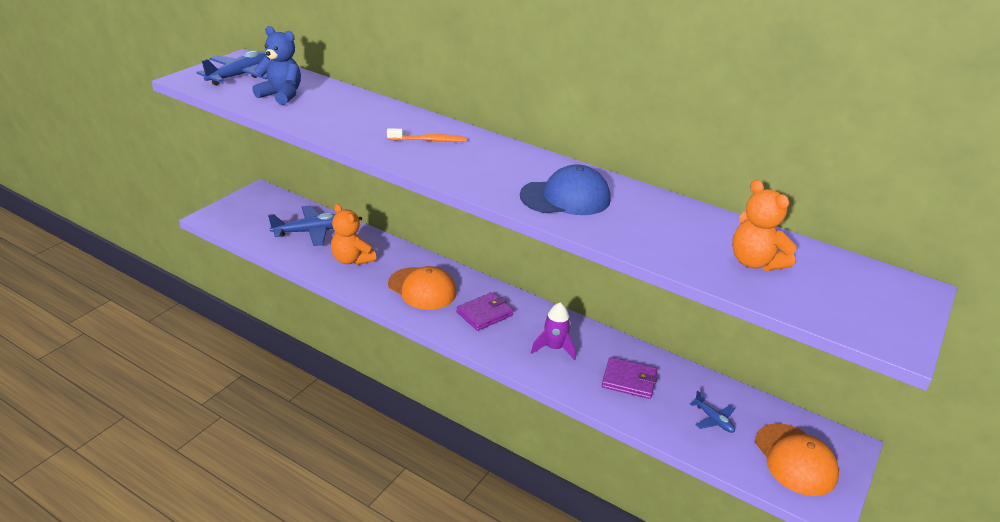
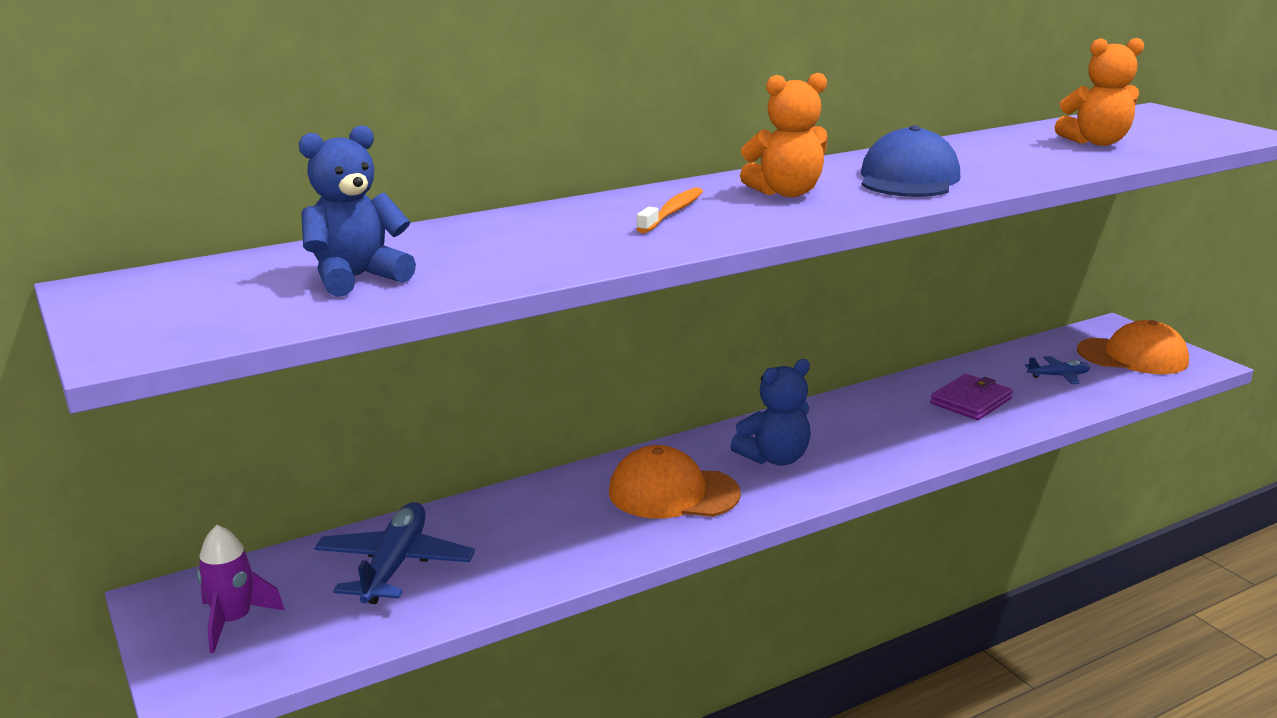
camera: 60 degrees left, 10 degrees down
(240, 75) = (196, 299): blue plane -> none
(352, 259) = (532, 540): orange teddy bear -> orange teddy bear (786, 193)
(422, 289) = (673, 493): orange cap -> orange cap turned 150 degrees counterclockwise
(484, 314) = (774, 458): purple wallet -> blue teddy bear
(554, 348) = (882, 429): purple rocket -> purple rocket (233, 621)

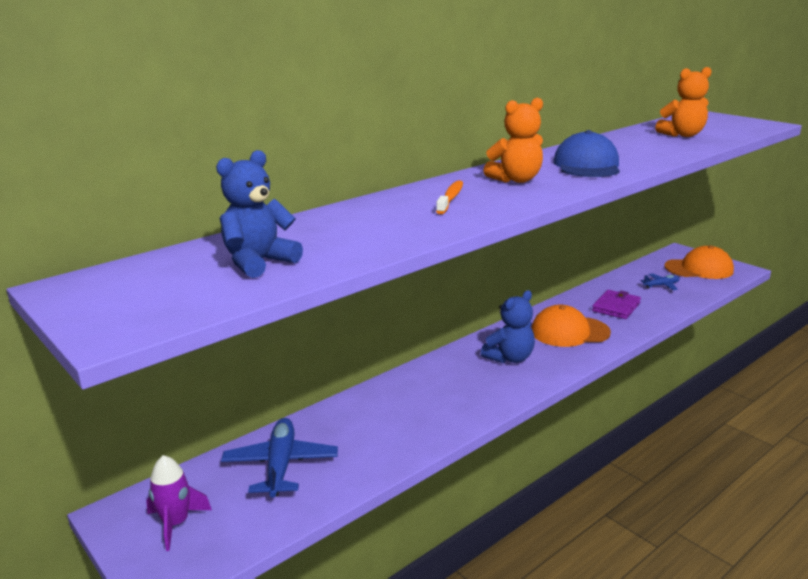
camera: 10 degrees left, 0 degrees up
(673, 493) = (453, 389): orange cap -> orange cap (569, 332)

